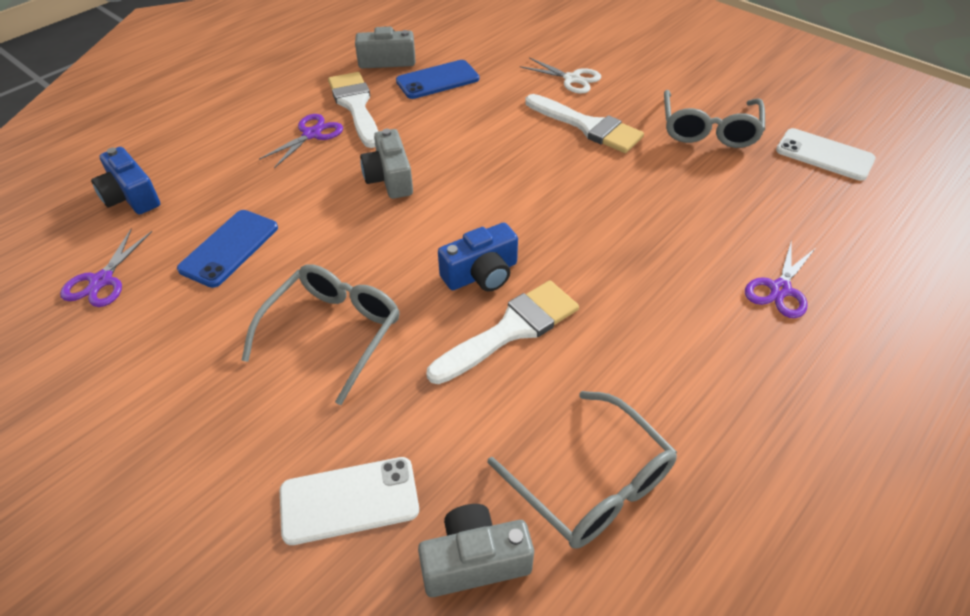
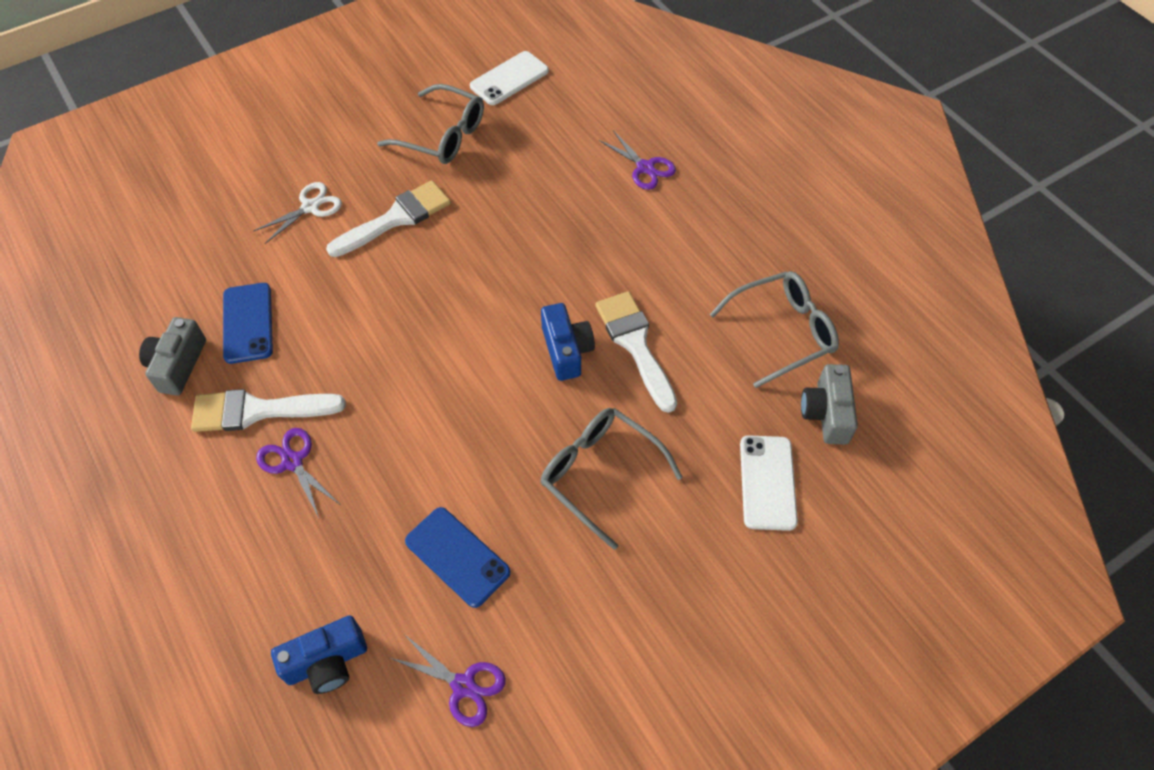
camera: 75 degrees left, 10 degrees up
(390, 178) = (405, 398): grey camera -> none

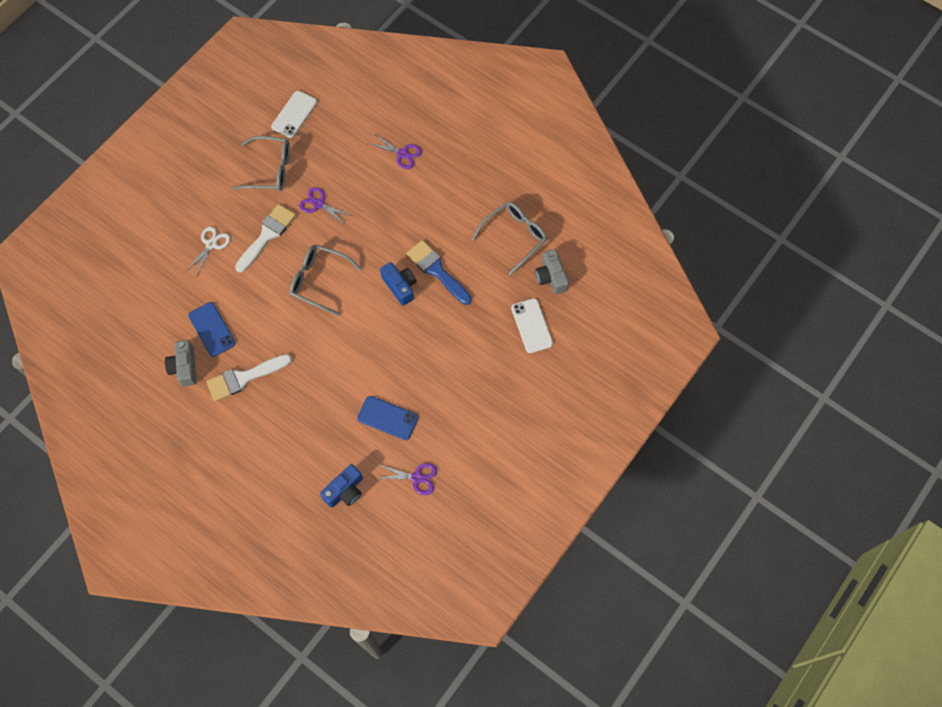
camera: 20 degrees left, 10 degrees up
(292, 462) = (278, 399): purple scissors -> purple scissors (318, 204)
(600, 474) = (444, 350): grey glasses -> grey glasses (319, 281)
(635, 345) = (437, 271): white brush -> blue brush

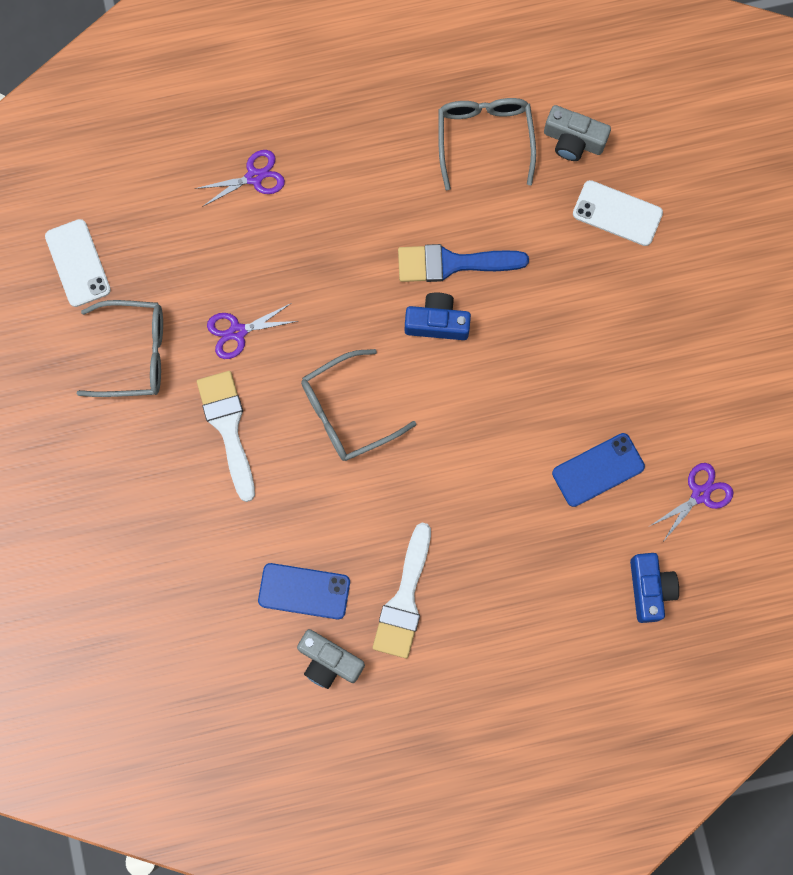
camera: 50 degrees left, 10 degrees up
(211, 244) = (181, 505): white scissors -> none
(270, 169) = (134, 353): grey glasses -> grey glasses turned 45 degrees clockwise

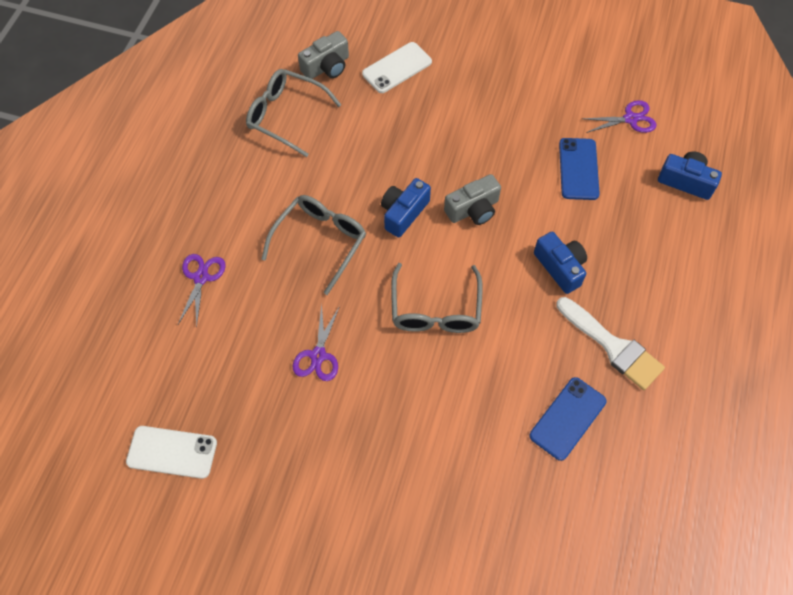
camera: 60 degrees left, 15 degrees down
(134, 353) = (282, 447): grey glasses -> grey glasses (320, 242)
(228, 428) = (394, 405): white brush -> none
(329, 661) = (638, 430): grey camera -> grey camera (473, 209)
(453, 263) = (365, 180): blue brush -> none
(464, 508) = (560, 267): none -> blue camera
(700, 494) = (630, 119): purple scissors -> purple scissors turned 90 degrees clockwise

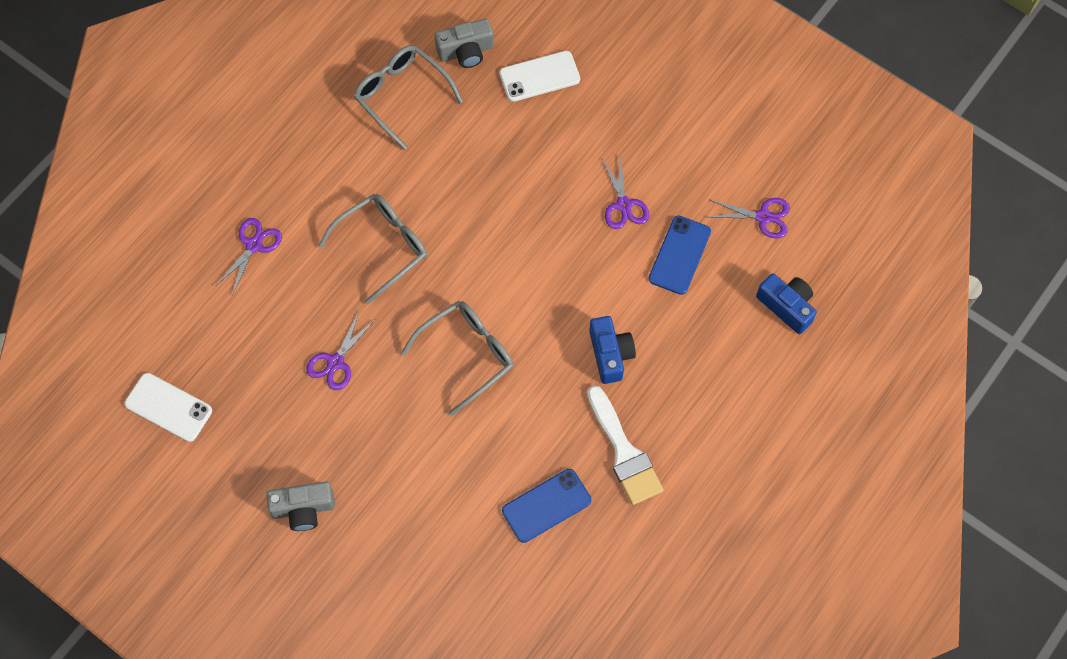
camera: 20 degrees right, 5 degrees up
(403, 213) = (478, 243): blue camera -> none
(435, 309) = (467, 355): grey glasses -> grey glasses turned 150 degrees counterclockwise
(473, 209) = (550, 263): grey camera -> grey camera (303, 509)
(513, 144) = (623, 205): none -> purple scissors

